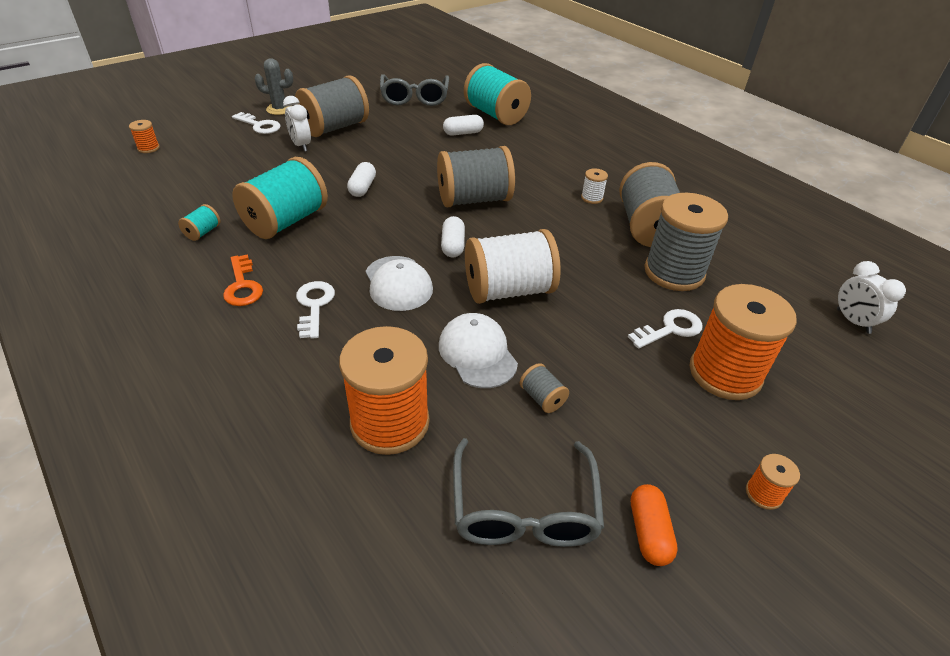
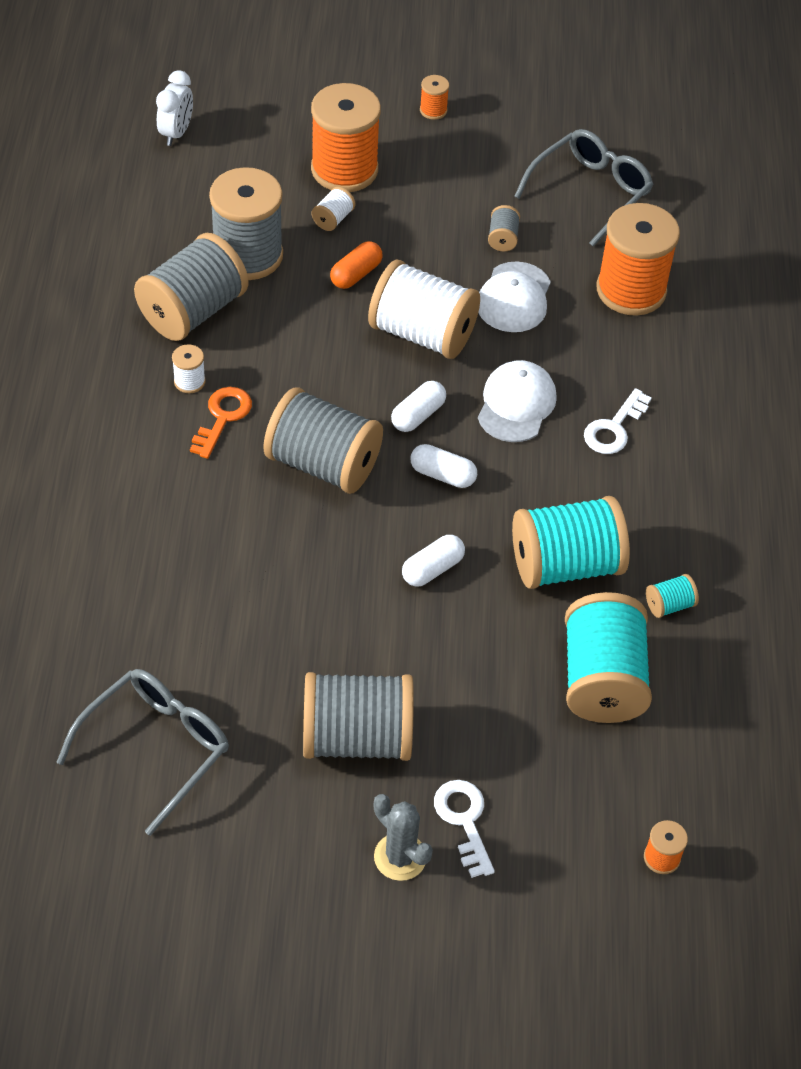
camera: 140 degrees left, 10 degrees up
(242, 285) = (667, 495): orange key -> orange key (222, 418)
(301, 145) = (440, 719): white clock -> none
(463, 133) = (190, 600): white capsule -> white capsule (442, 475)
(495, 115) = (90, 614): turquoise spool -> turquoise spool (602, 679)
(648, 532) = (529, 139): orange capsule -> orange capsule (356, 274)
(670, 329) = (333, 219): white key -> white spool

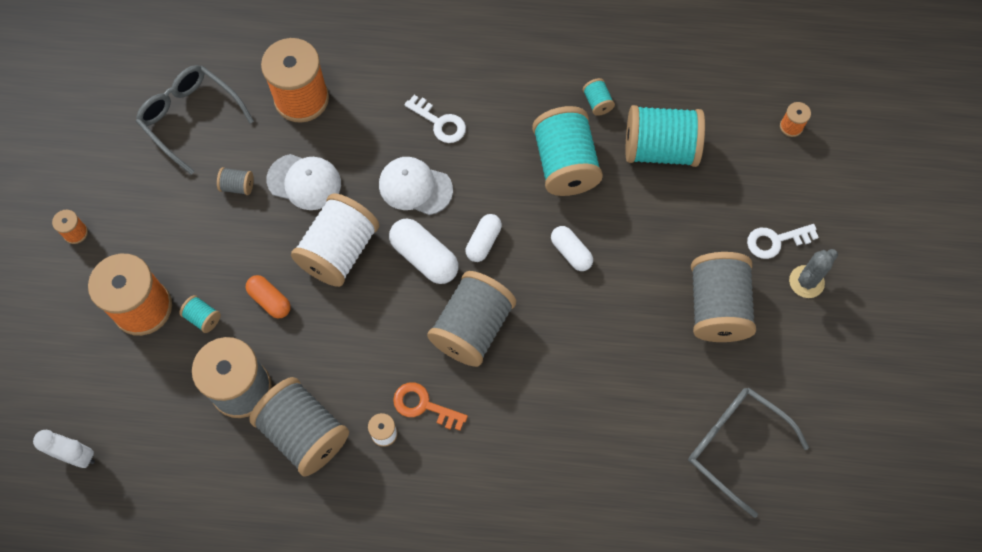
camera: 85 degrees left, 15 degrees up
(333, 219) = (203, 318): white spool -> turquoise spool
(418, 415) = (424, 257): white capsule -> white capsule, size x1.54

